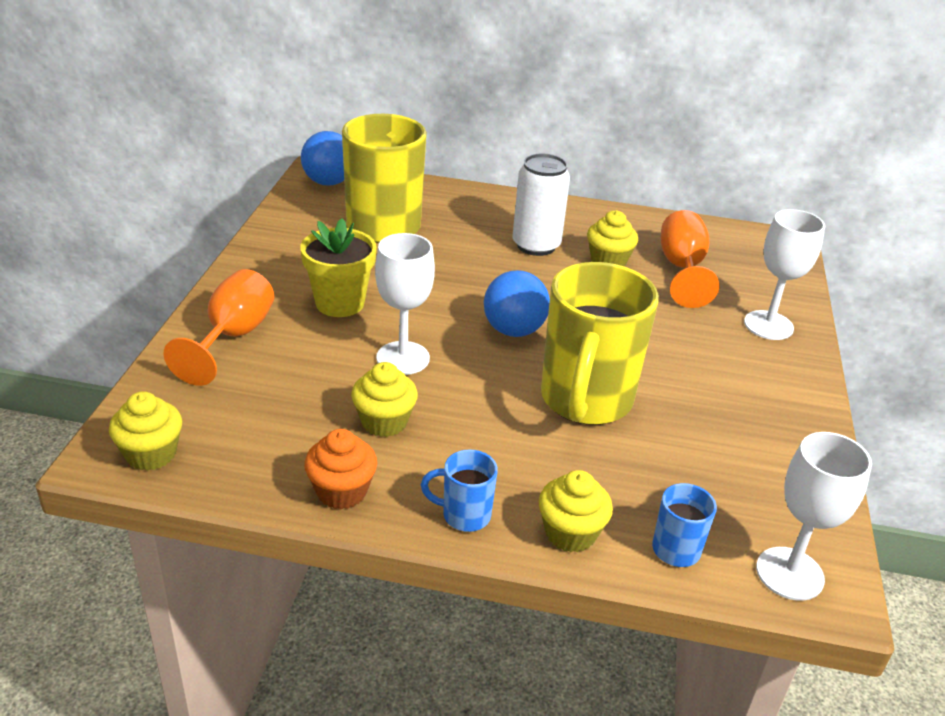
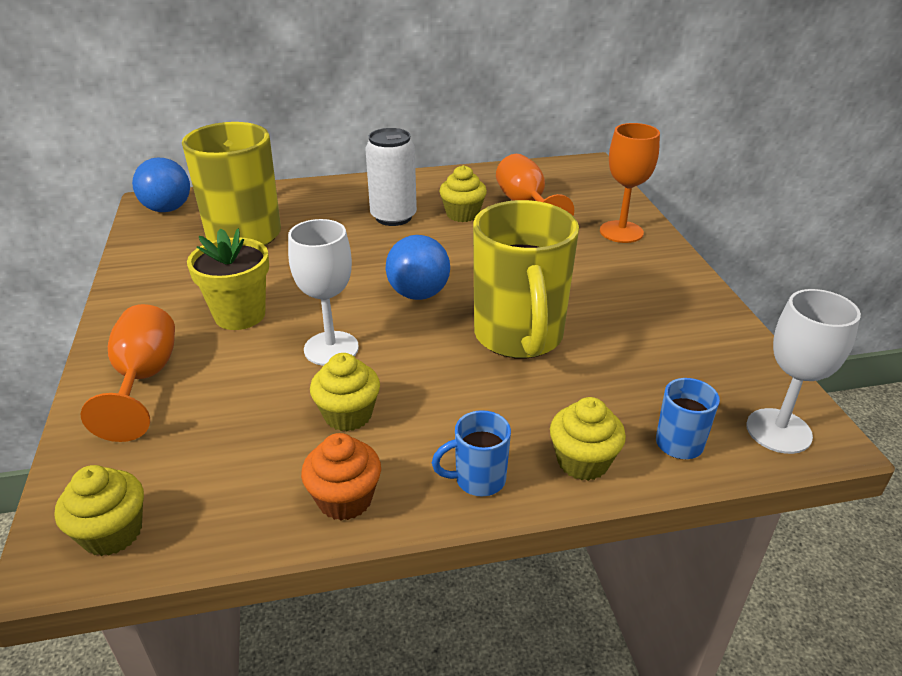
camera: 20 degrees left, 0 degrees up
(768, 325) = (621, 232): white goblet -> orange goblet

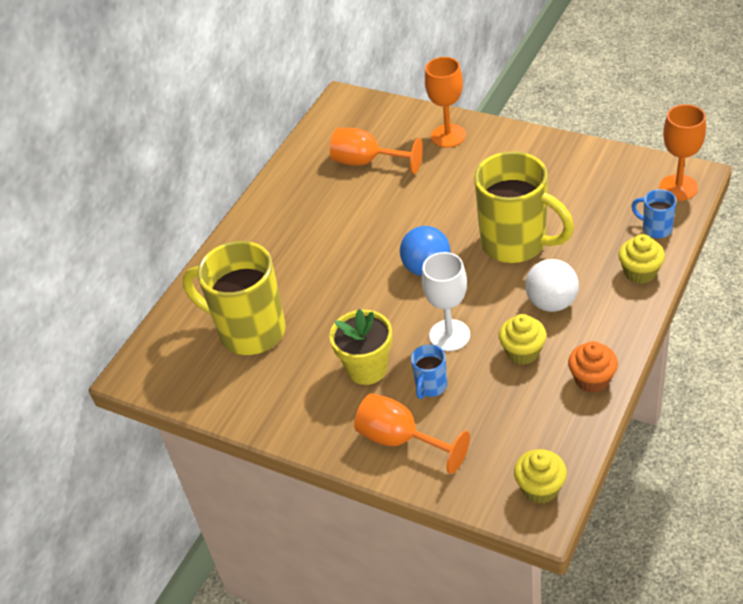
camera: 45 degrees left, 10 degrees up
(167, 209) = (156, 366): blue ball -> none
(393, 217) = (311, 238): white can -> none
(451, 404) = (551, 303): none -> white ball
(462, 214) = (345, 200): yellow cupcake -> none
(478, 480) = (620, 320): blue mug -> blue mug (430, 387)
(778, 431) = (678, 187): white goblet -> orange goblet

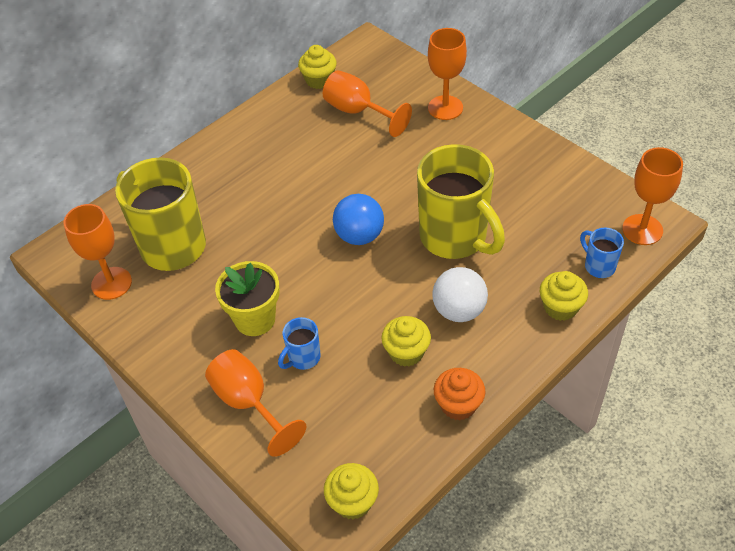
camera: 15 degrees right, 5 degrees up
(209, 381) = (111, 283): none -> orange goblet
(314, 145) = (319, 80): none -> yellow cupcake
(449, 335) = (346, 311): white goblet -> none

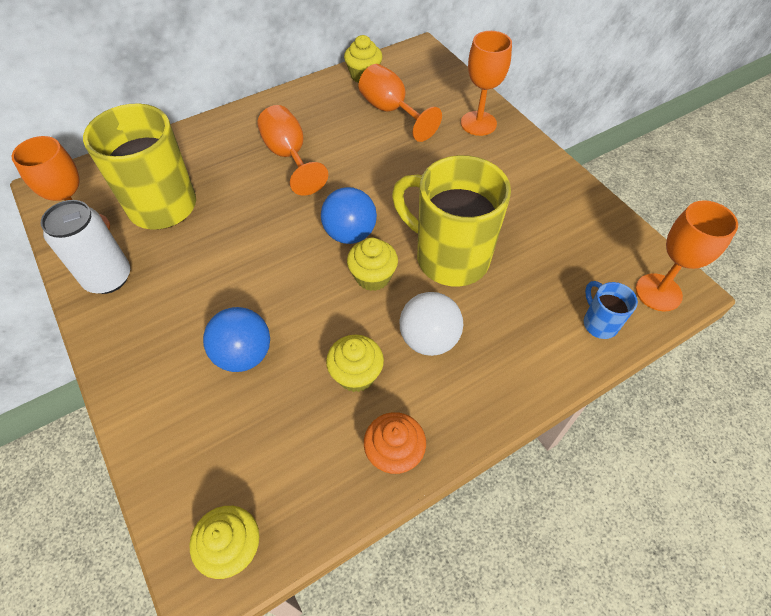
camera: 10 degrees right, 5 degrees up
(151, 321) = (108, 278): none -> white can
(249, 403) = (167, 393): orange goblet -> orange goblet (289, 156)
(255, 319) = (211, 299): yellow flower pot -> none
(303, 358) = (244, 354): blue mug -> blue ball
(455, 238) = (449, 257): yellow mug -> yellow mug turned 150 degrees clockwise
(560, 307) = (544, 362): yellow cupcake -> yellow cupcake (373, 277)

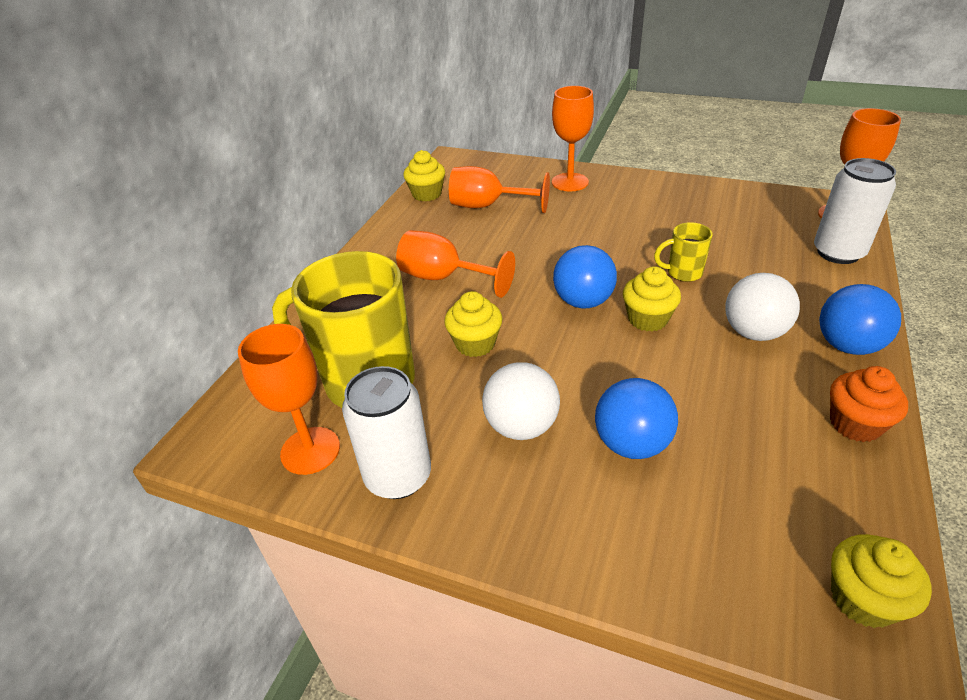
camera: 35 degrees left, 15 degrees down
(202, 295) = (521, 426): none -> white ball
(356, 374) = (742, 392): yellow cupcake -> yellow cupcake (475, 344)
(449, 257) = (682, 273): yellow mug -> yellow mug, size x0.44
(480, 399) = (847, 345): none -> blue ball
(599, 323) = (838, 253): blue mug -> white can

